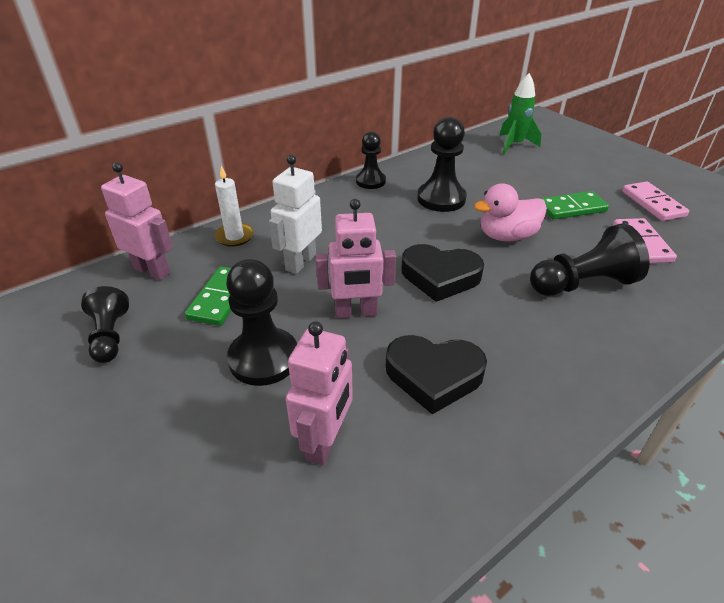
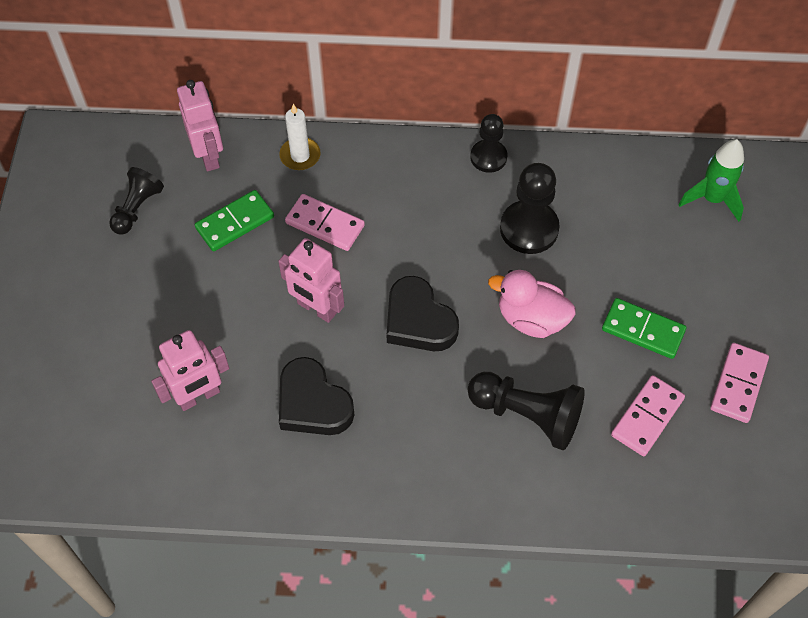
camera: 40 degrees right, 20 degrees up
(264, 358) = (217, 303): black pawn -> none
(300, 262) = (325, 224): white robot -> pink domino

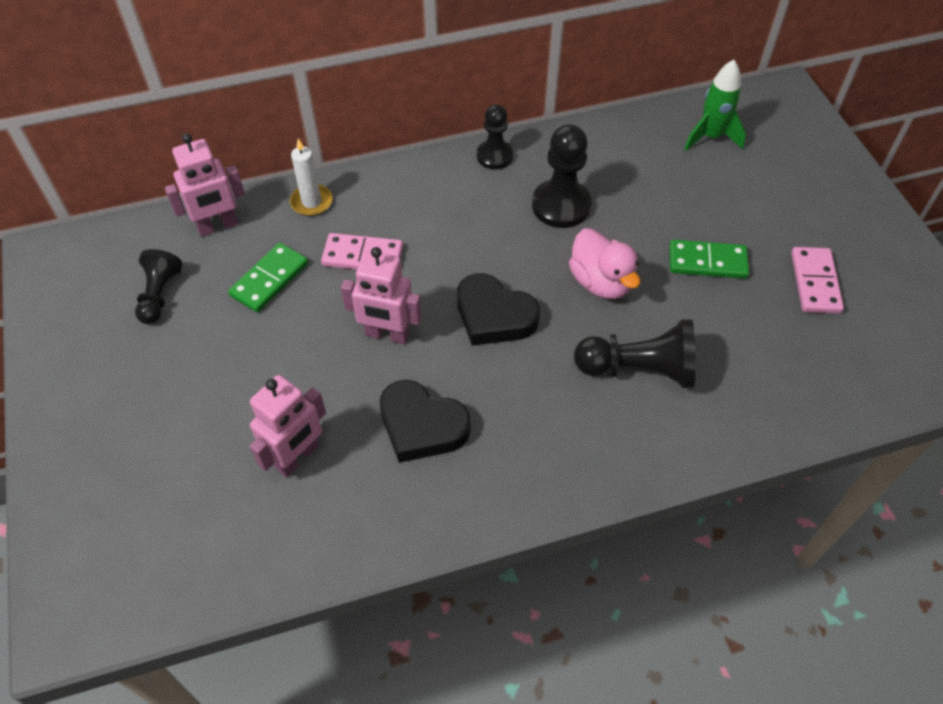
camera: 20 degrees left, 5 degrees down
(209, 156) = (218, 226): pink robot -> pink robot turned 105 degrees clockwise
(531, 319) = (600, 282): pink duck -> pink duck turned 120 degrees counterclockwise
(647, 417) = (750, 336): pink domino -> none

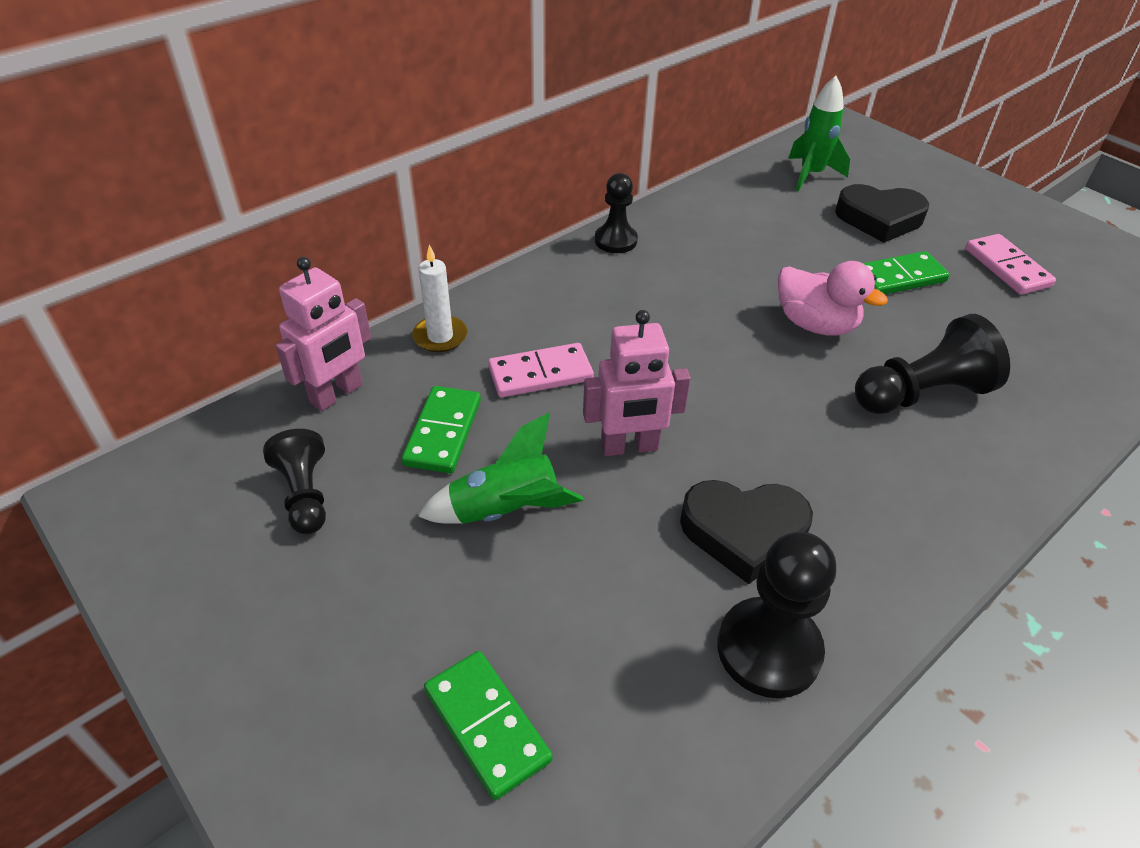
camera: 25 degrees left, 10 degrees down
(182, 485) = (486, 725): none -> green domino
(275, 351) = (505, 511): none -> green rocket
(298, 457) = (621, 626): pink robot -> none
(494, 316) = (733, 389): black heart -> black heart (879, 219)
(561, 205) = (719, 267): black pawn -> black pawn (768, 649)

